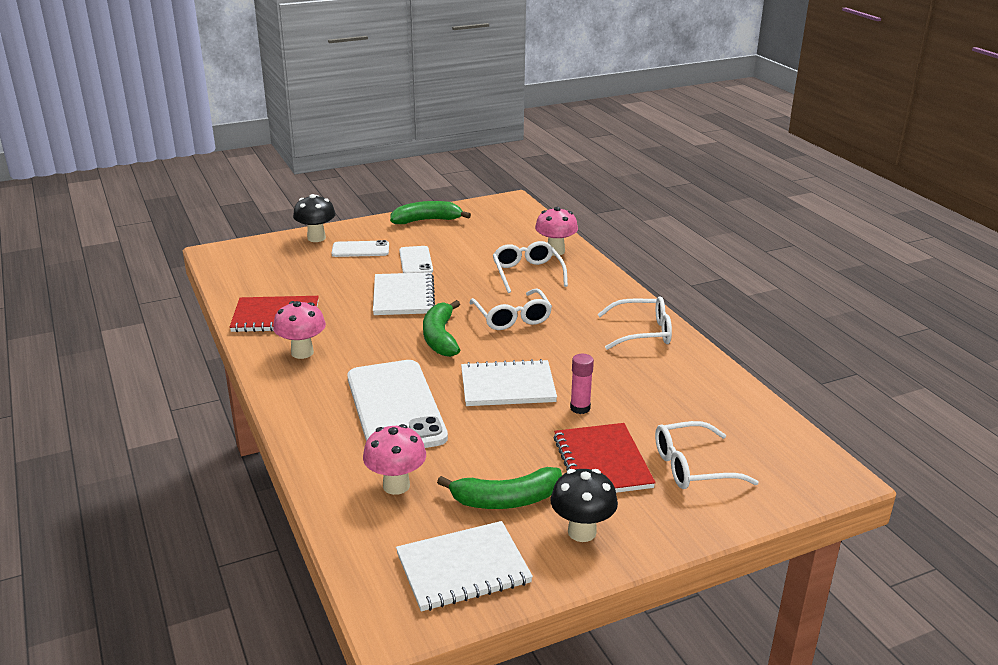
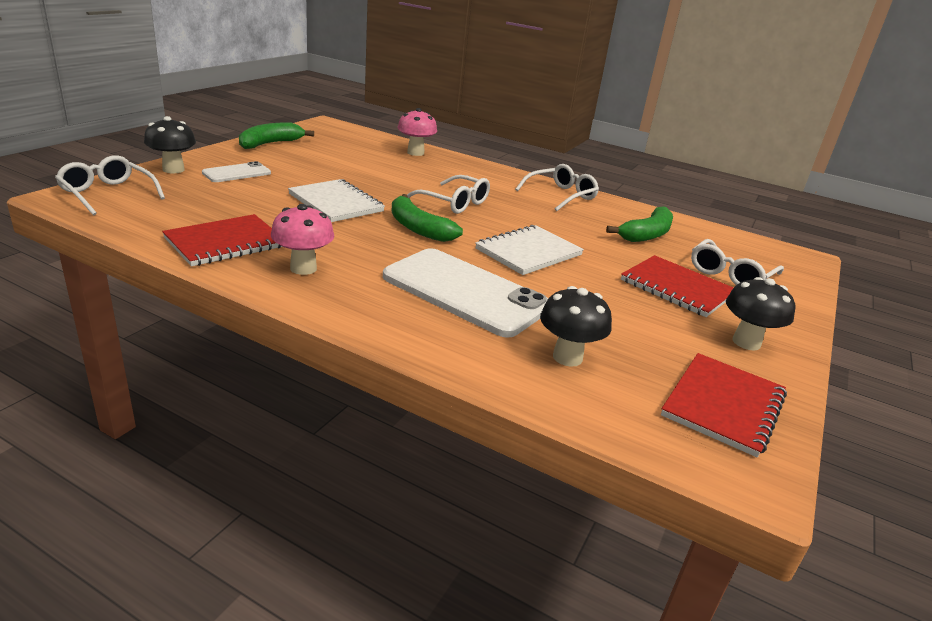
camera: 40 degrees left, 0 degrees up
(396, 486) = (567, 357): pink mushroom -> black mushroom
(416, 261) = (306, 174): white phone -> none
(463, 568) = (723, 405): white notebook -> red notebook
(506, 500) = (664, 338): green banana -> green banana (647, 234)
(527, 273) = (417, 170): white glasses -> white glasses (108, 194)
(580, 408) = (603, 255): pink glue stick -> none

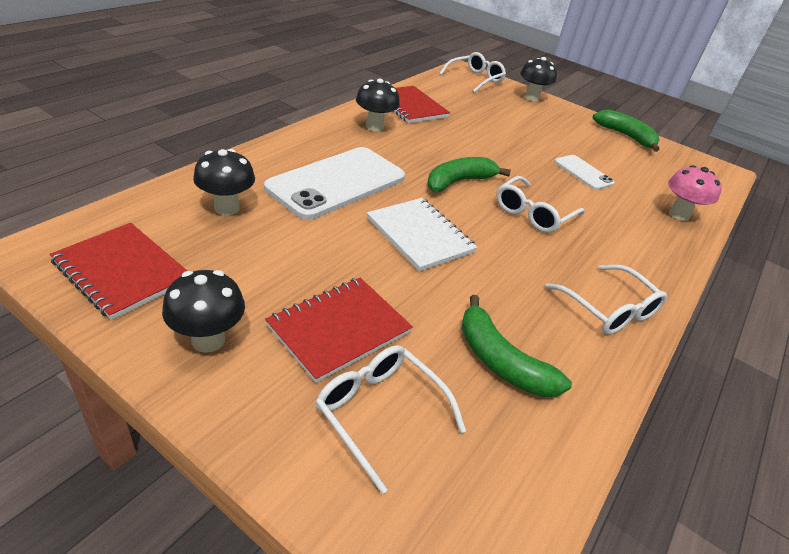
camera: 95 degrees right, 10 degrees up
(237, 173) = (540, 118): white phone -> white phone (583, 172)
(303, 268) = (374, 126): pink mushroom -> black mushroom
(336, 203) = (499, 151): white notebook -> none

